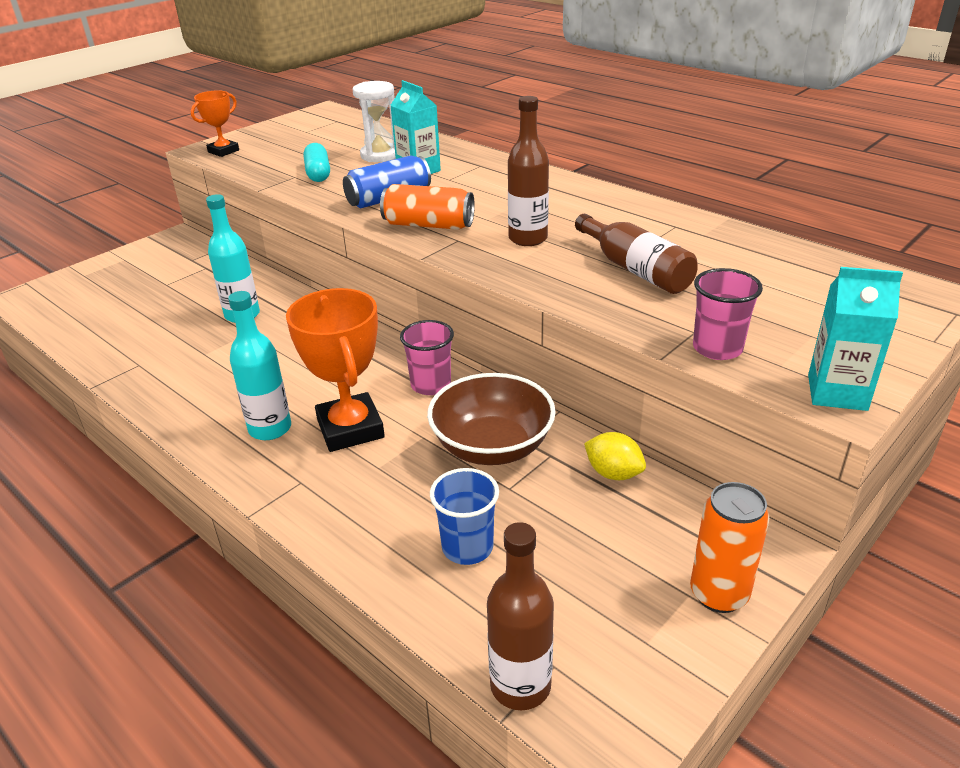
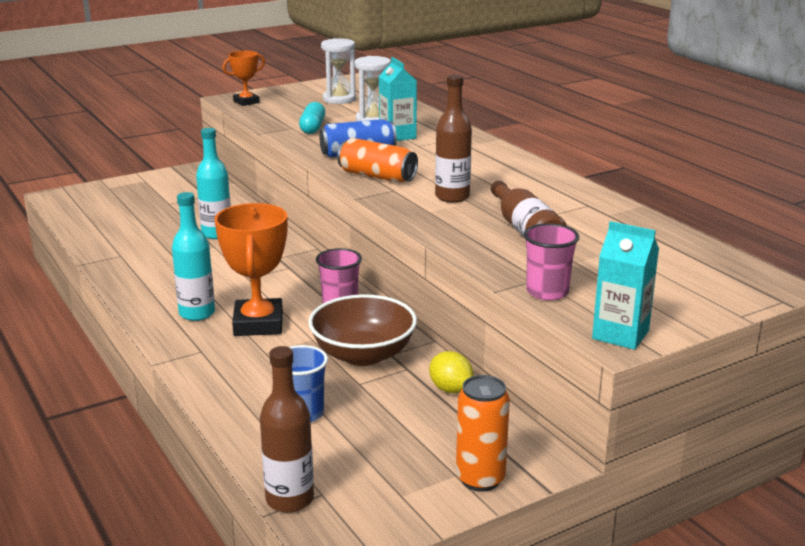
camera: 15 degrees right, 10 degrees down
(327, 134) = (339, 99): none -> white hourglass

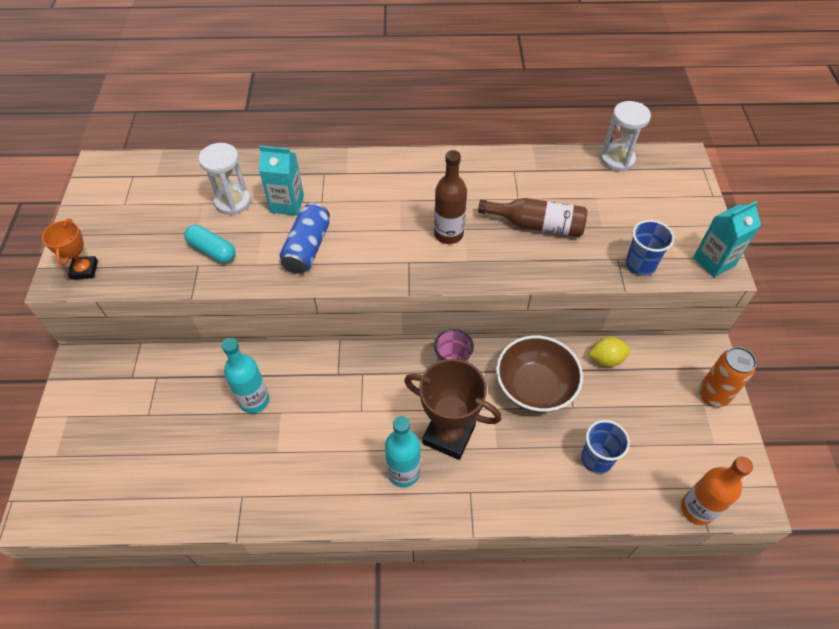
camera: 60 degrees left, 30 degrees up
(258, 324) = (449, 435): orange trophy -> brown trophy
(290, 499) = (697, 509): brown bottle -> orange bottle
(339, 99) = (149, 198): white hourglass -> white hourglass (617, 159)
(377, 176) = (371, 259): orange can -> none
(547, 292) = (640, 265): pink cup -> blue cup

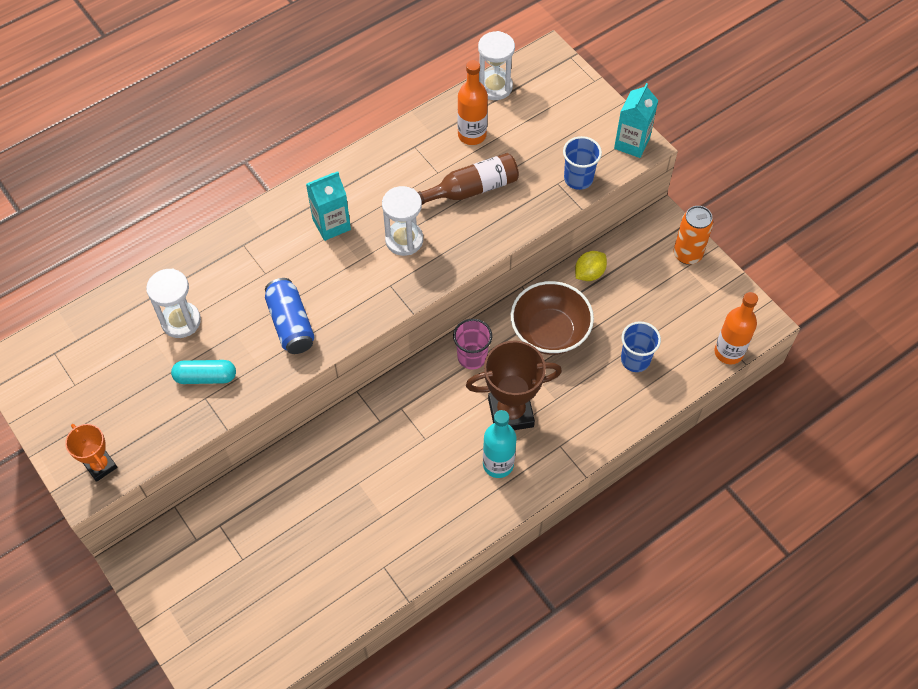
camera: 35 degrees left, 5 degrees up
(254, 400) = (326, 488): turquoise bottle -> none
(287, 204) = (235, 294): turquoise carton -> turquoise carton (331, 224)
(448, 234) = (404, 240): brown bottle -> white hourglass
(569, 185) = (472, 135): none -> orange bottle

